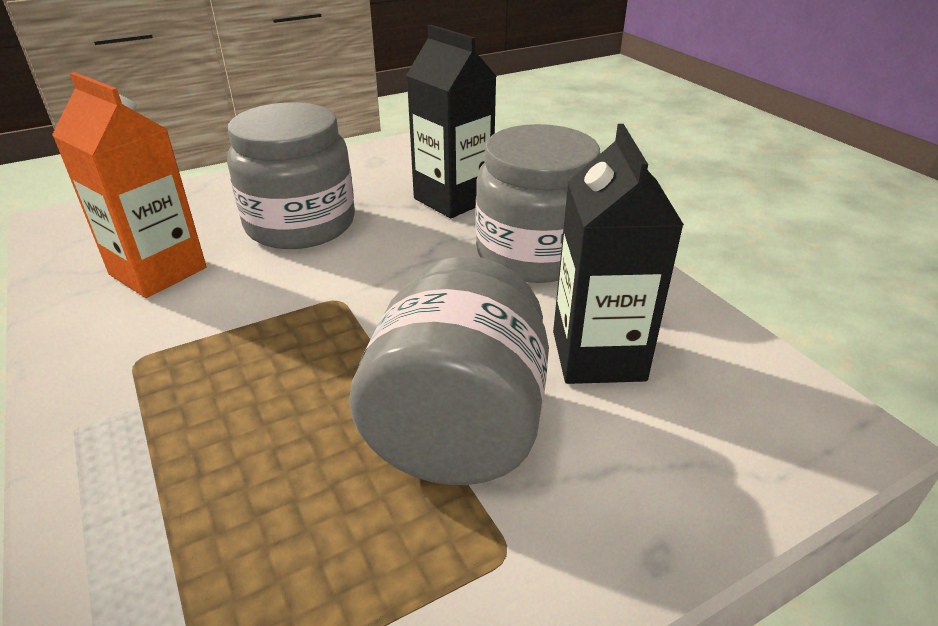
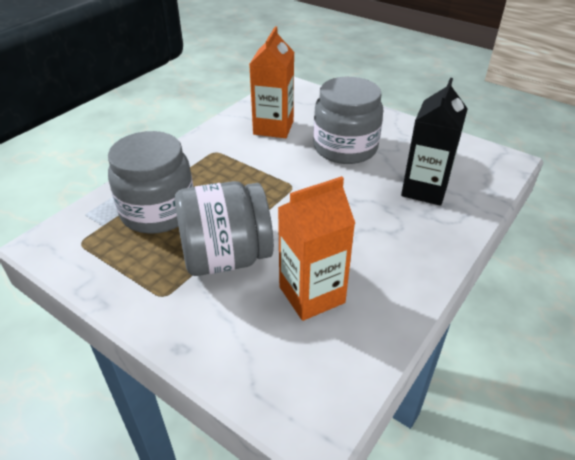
camera: 65 degrees right, 5 degrees up
(534, 254) = (393, 242): grey jar -> grey jar (158, 211)
(598, 356) = (312, 295): black carton -> orange carton

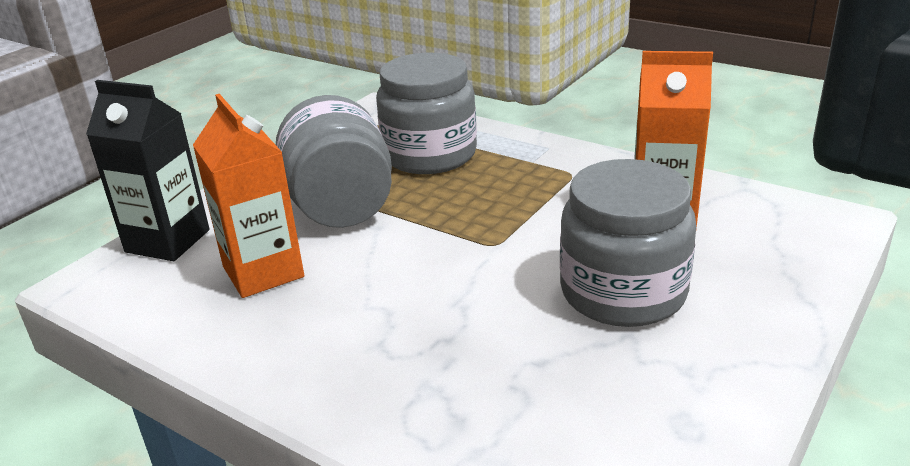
camera: 90 degrees right, 10 degrees down
(424, 189) = (502, 390): black carton -> black carton (167, 241)

